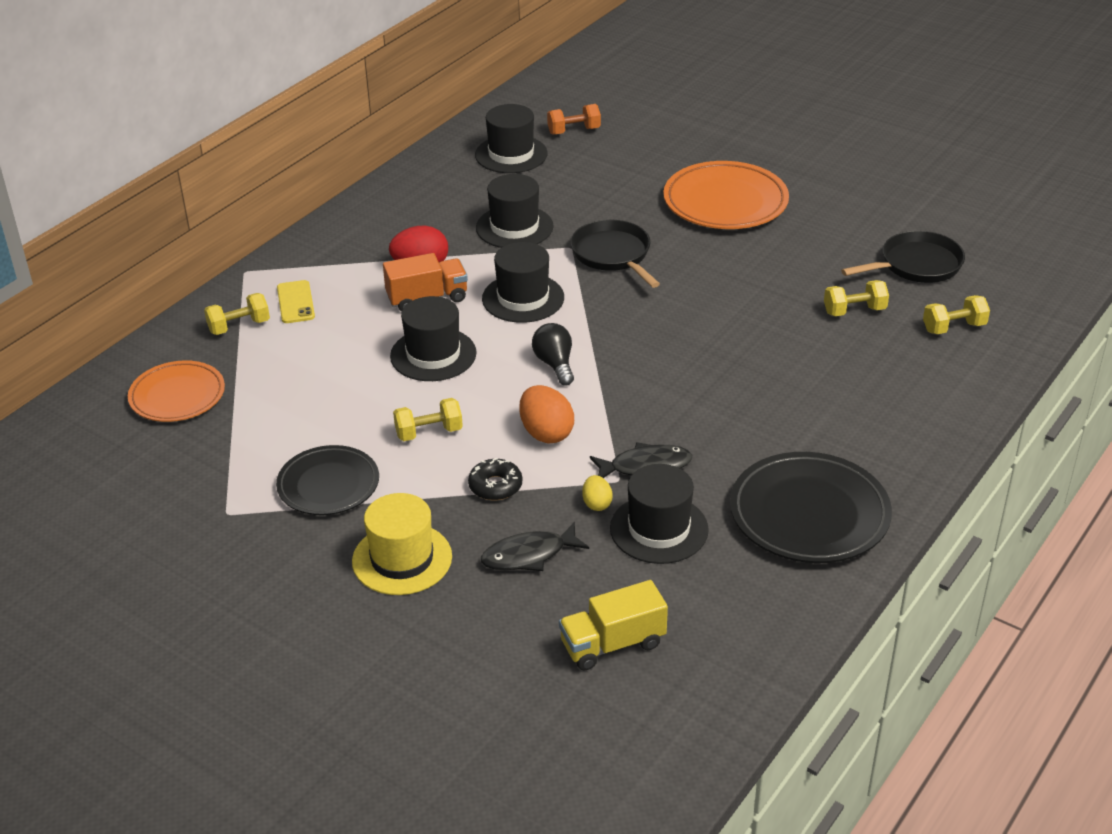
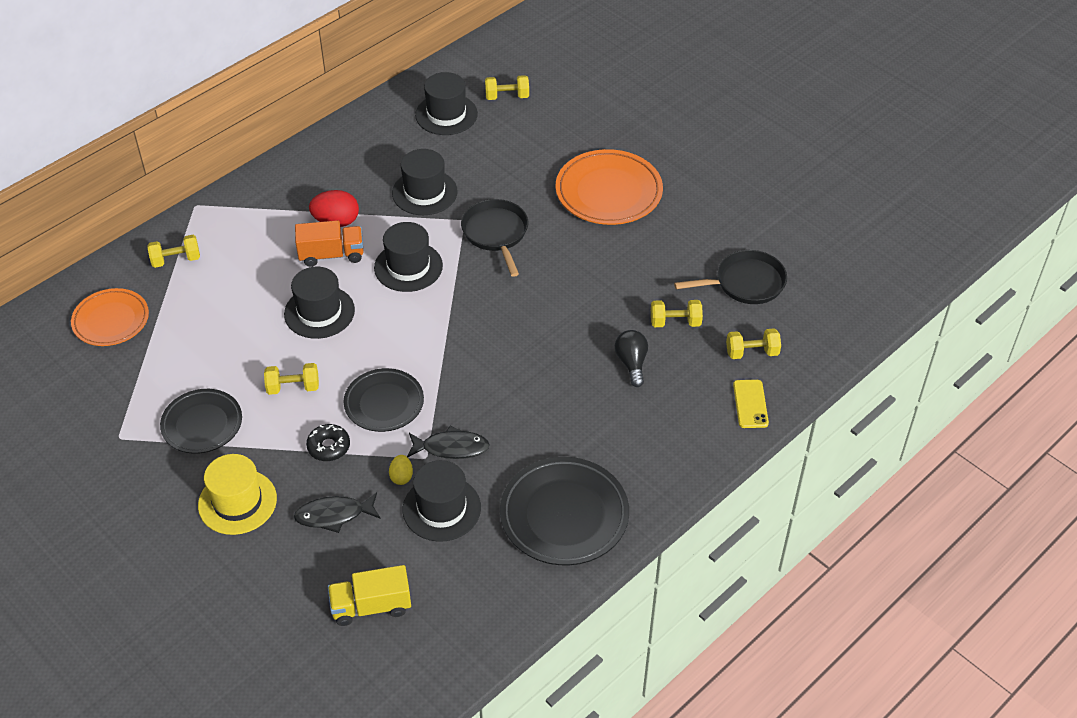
camera: 10 degrees right, 10 degrees up
(295, 302) = (226, 243): yellow phone -> yellow phone (750, 404)
(546, 433) = (384, 403): orange egg -> black plate
(555, 364) = (412, 337): black light bulb -> black light bulb (632, 363)
(574, 131) = (507, 96): orange dumbbell -> yellow dumbbell

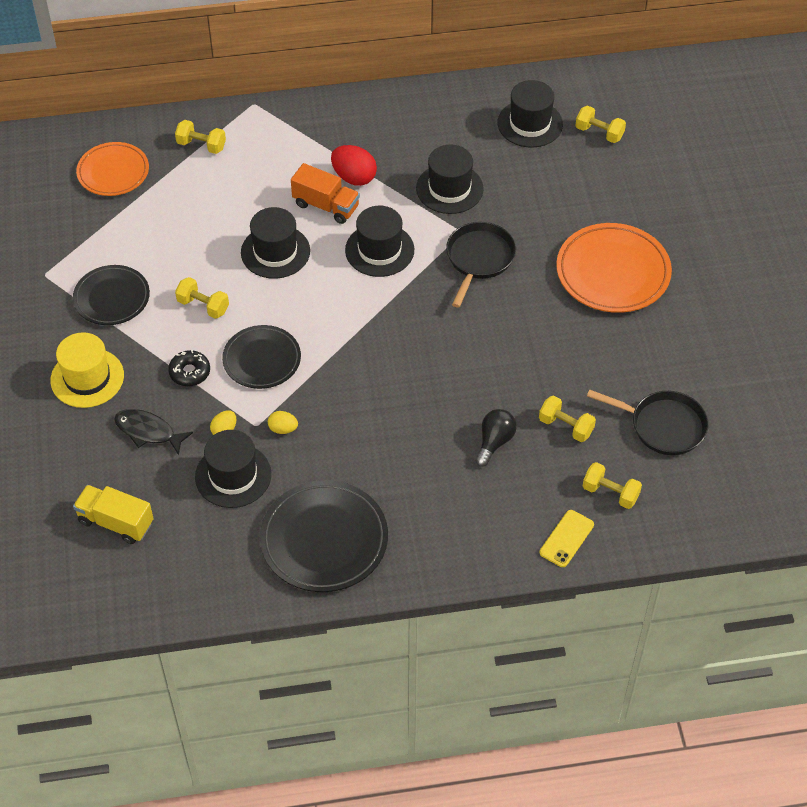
camera: 35 degrees right, 5 degrees up
(451, 447) = (283, 429): black fish -> yellow egg

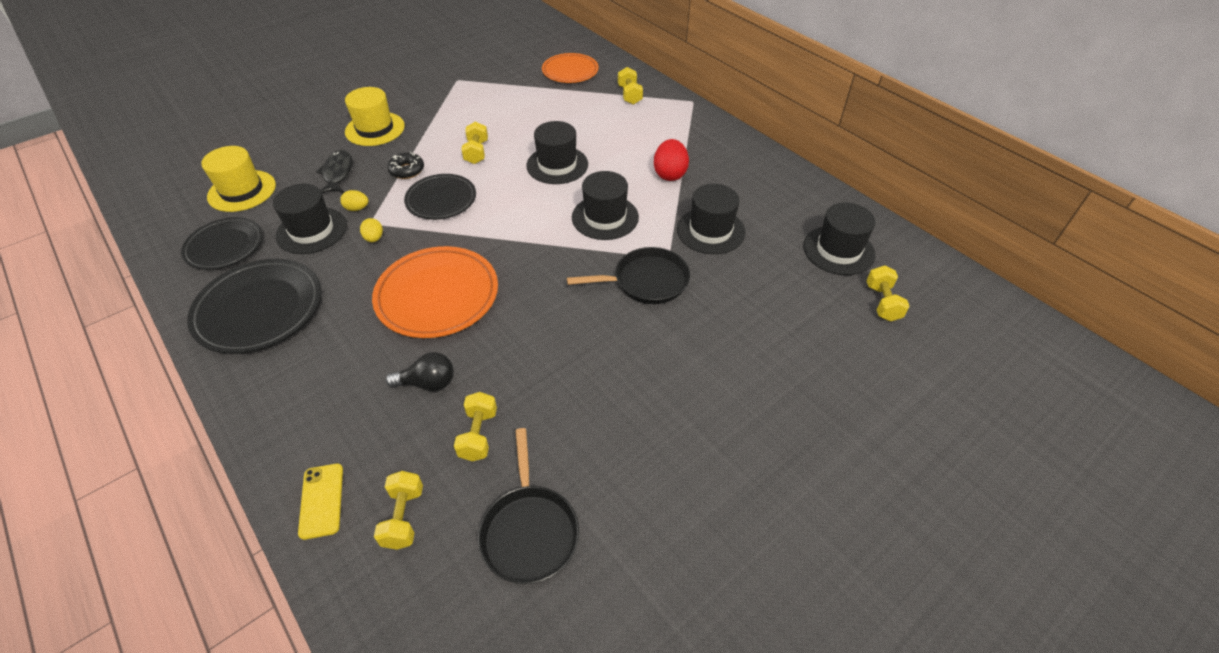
camera: 60 degrees right, 5 degrees down
(112, 298) = (455, 112): black plate -> black plate (225, 247)
(116, 522) = (242, 191): yellow truck -> yellow hat
(326, 206) = (626, 171): orange truck -> none
(566, 538) = (321, 500): yellow phone -> yellow phone turned 75 degrees clockwise
(613, 272) = (714, 389): orange plate -> orange plate (437, 296)

